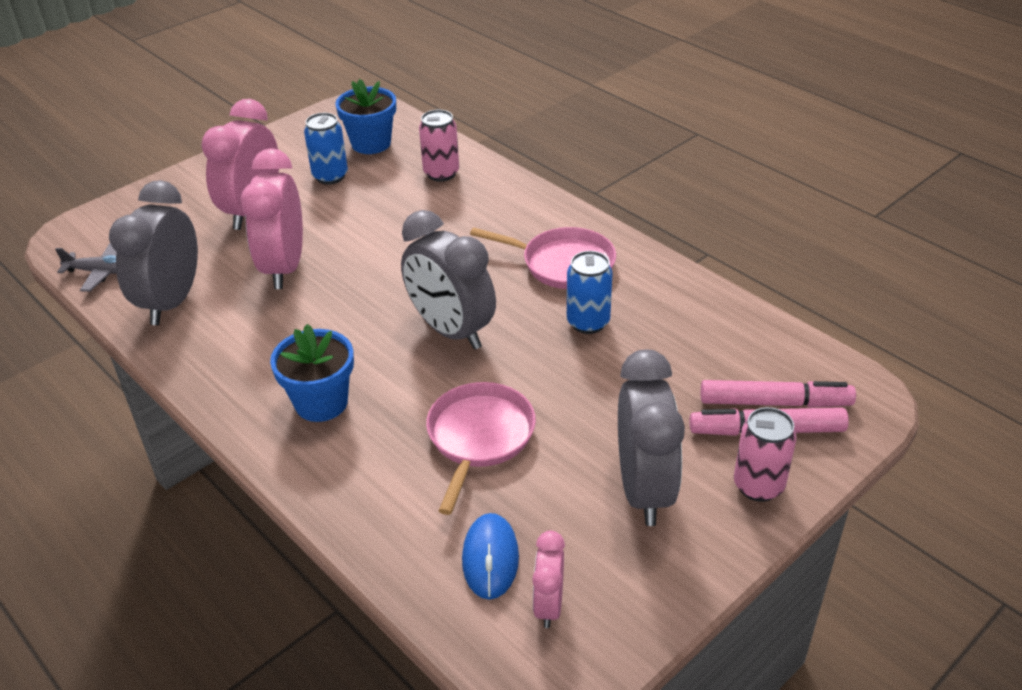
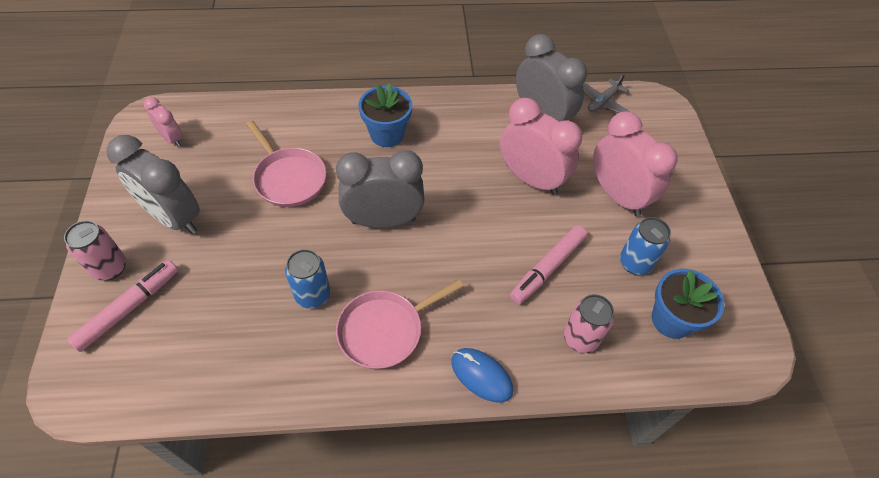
camera: 125 degrees right, 15 degrees up
(490, 558) = (218, 136): blue mouse -> blue mouse (481, 376)
(775, 402) = (137, 334): pink marker -> pink marker (547, 268)

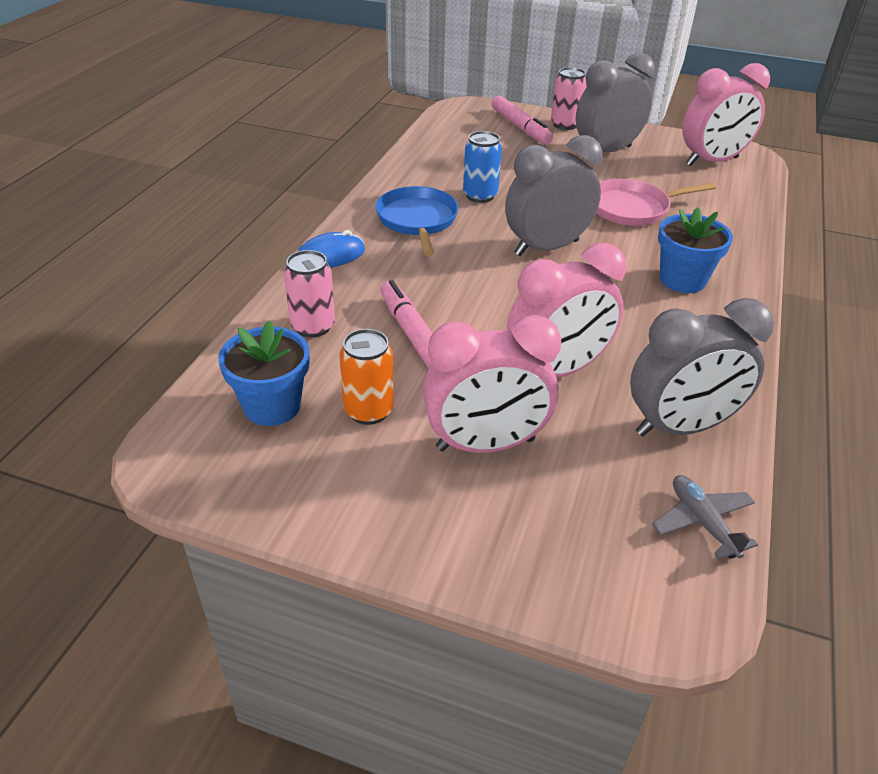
camera: 115 degrees right, 15 degrees down
(172, 139) = (712, 161): pink clock -> pink clock, size x1.93
(383, 220) = (546, 248): grey clock -> grey clock turned 135 degrees counterclockwise
(385, 330) = (417, 220): pink pan -> blue pan
(635, 263) = (368, 411): blue can -> orange can

